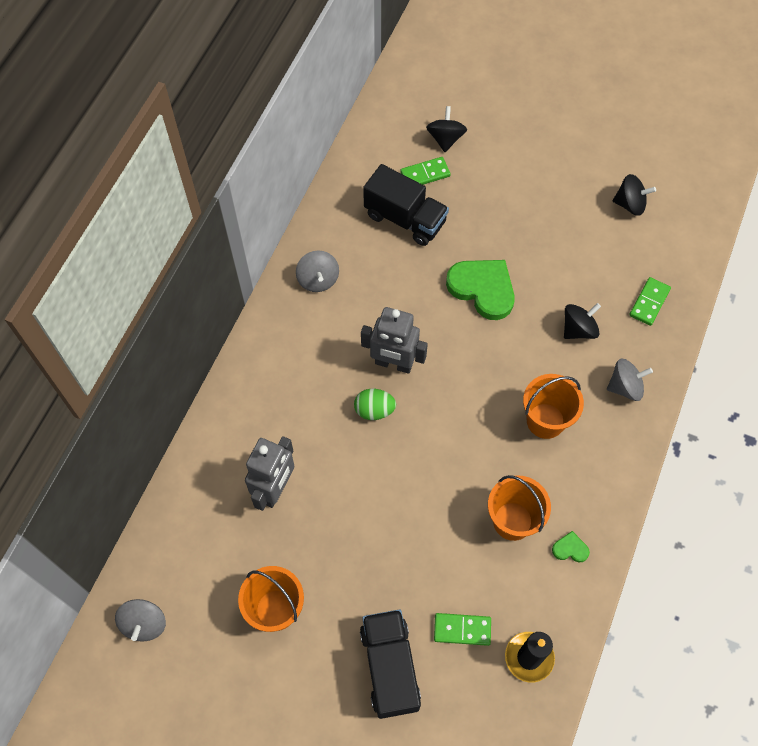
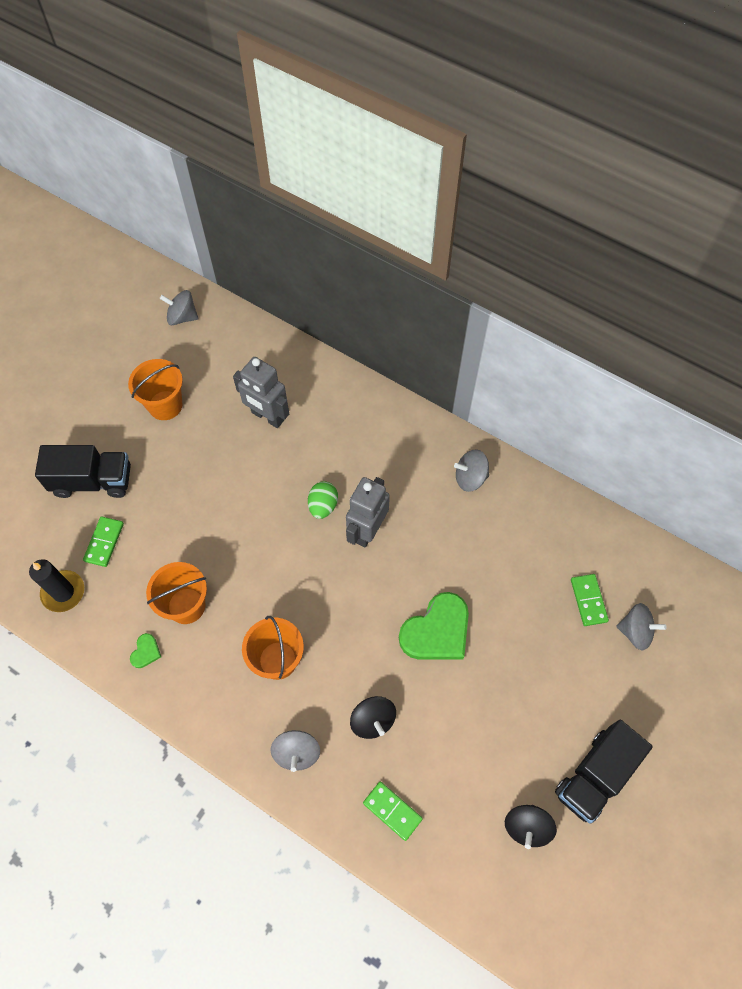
camera: 100 degrees right, 0 degrees up
(405, 219) = (532, 570): black truck -> black truck (595, 776)
(445, 139) = (635, 631): black spinning top -> grey spinning top

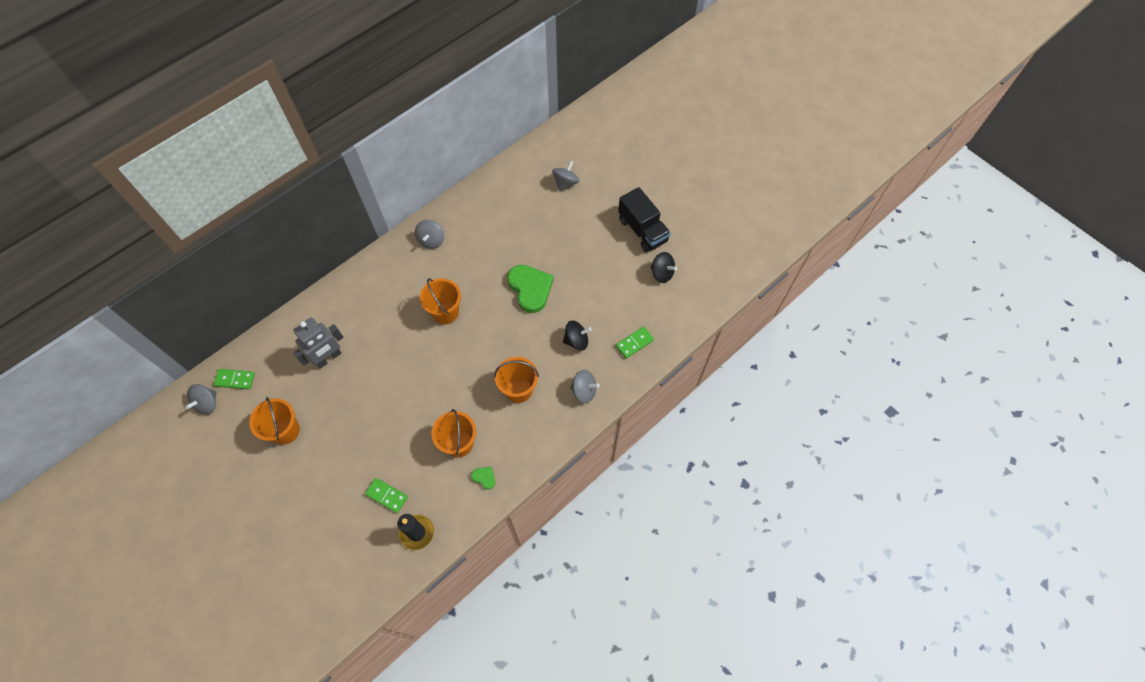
camera: 75 degrees left, 0 degrees up
(92, 481) = (330, 497): black truck -> none
(323, 506) = (416, 336): green egg -> none
(367, 530) = (445, 312): grey robot -> orange bucket
(588, 600) = (538, 200): green domino -> green domino (235, 380)

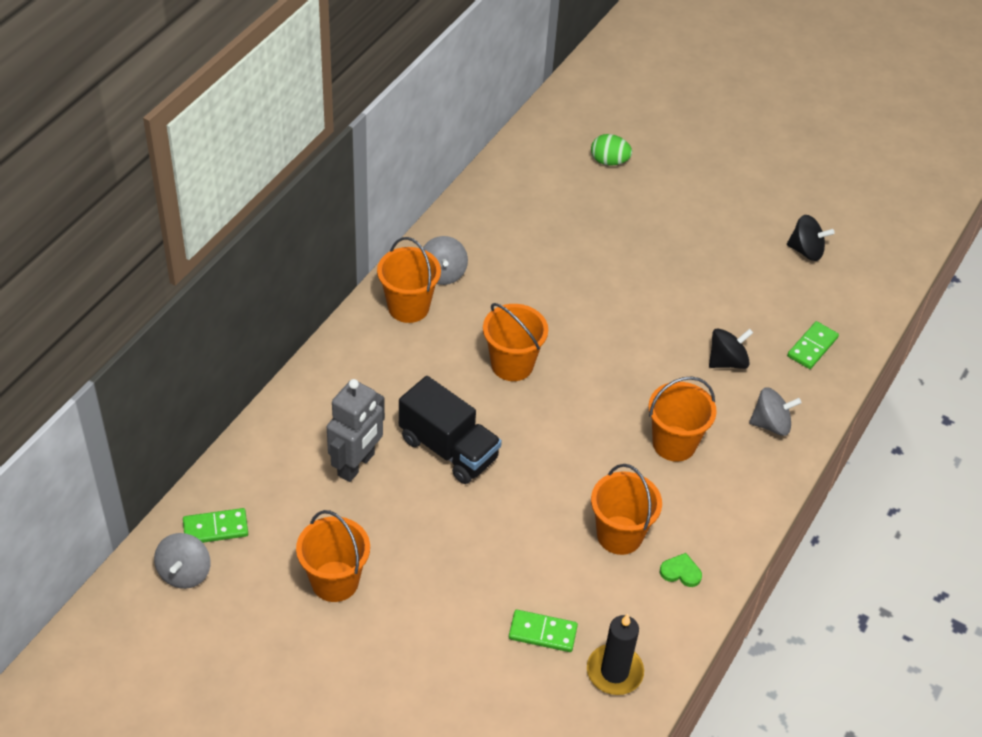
camera: 20 degrees left, 15 degrees down
(402, 259) = (408, 307): none -> orange bucket
(530, 289) = (625, 308): green heart -> none
(565, 183) = (609, 161): grey spinning top -> green egg
(642, 230) = (751, 201): black truck -> black truck (448, 449)

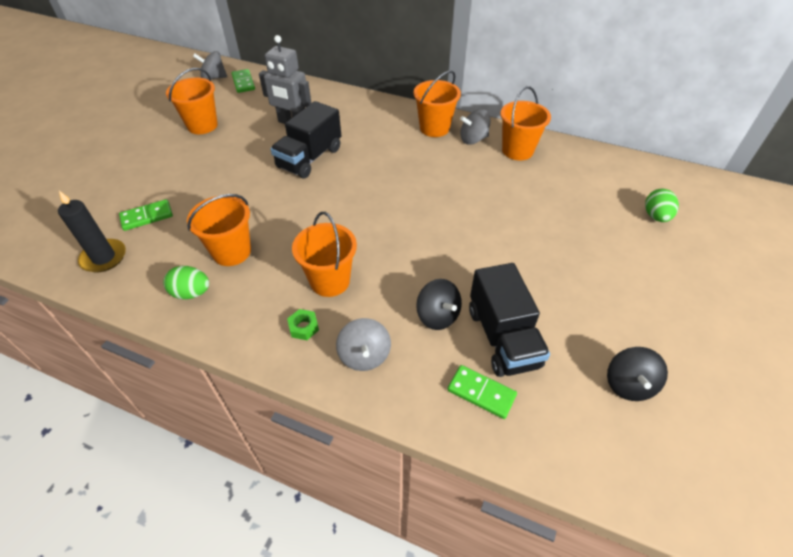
camera: 85 degrees right, 0 degrees up
(512, 364) = (395, 180): orange bucket -> orange bucket (517, 150)
(542, 633) = (147, 216): green domino -> green domino turned 60 degrees clockwise
(681, 572) = (191, 293): green heart -> green egg
(735, 470) = (304, 327): none -> green nut
(755, 319) = (503, 337): none -> black truck

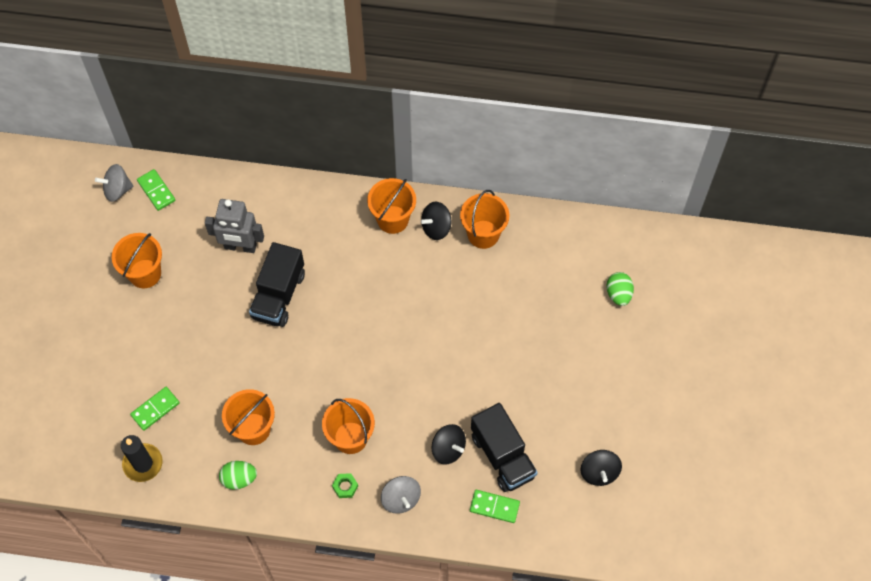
camera: 15 degrees left, 15 degrees up
(473, 139) = (436, 227): grey spinning top -> black spinning top

